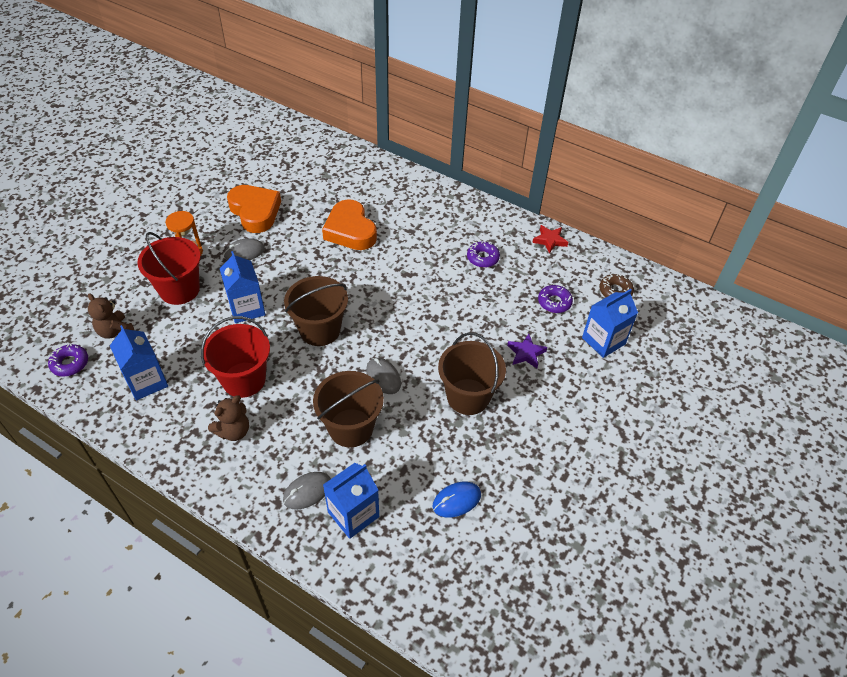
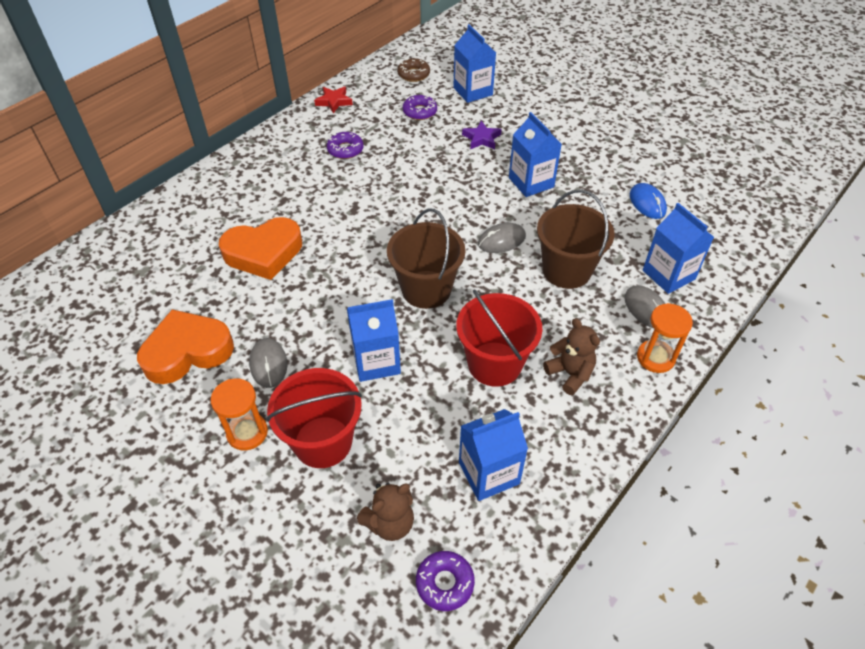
camera: 80 degrees left, 0 degrees up
(250, 496) = (655, 358): none -> orange hourglass
(468, 396) = (531, 182): brown bucket -> blue carton

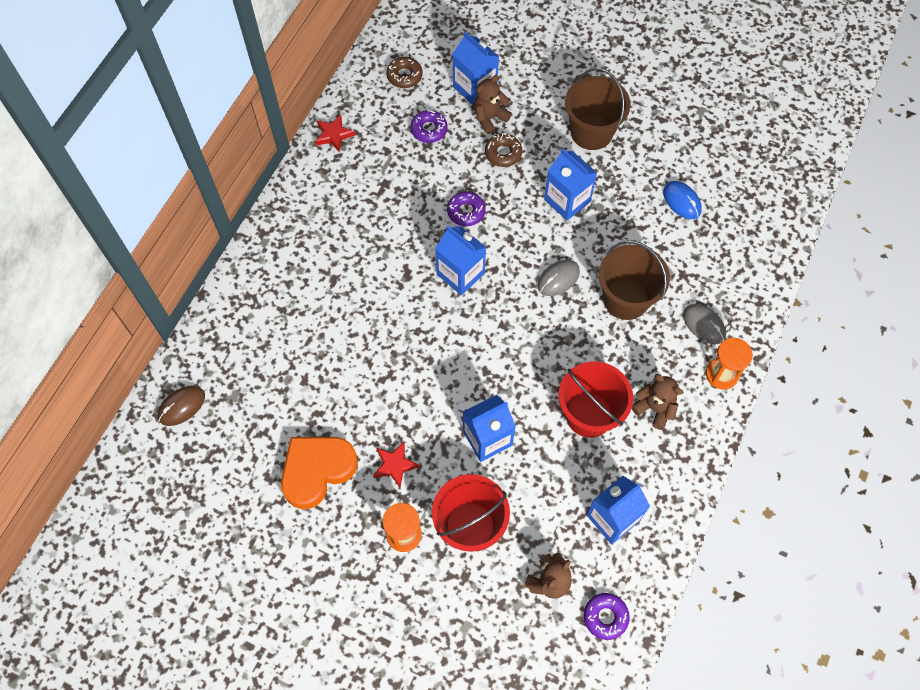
camera: 15 degrees left, 15 degrees up
(90, 269) = (181, 406): none -> brown mouse
(263, 253) = (340, 347): orange heart -> none
(268, 364) = (395, 465): grey mouse -> red star
(345, 150) = (370, 199): purple donut -> purple donut (466, 211)
(426, 289) = (506, 351): brown bucket -> brown bucket (591, 132)
(478, 113) = (489, 117): none -> brown teddy bear
(481, 138) = (503, 153): purple star -> brown donut
(668, 274) = (716, 282): blue carton -> blue carton (460, 274)

